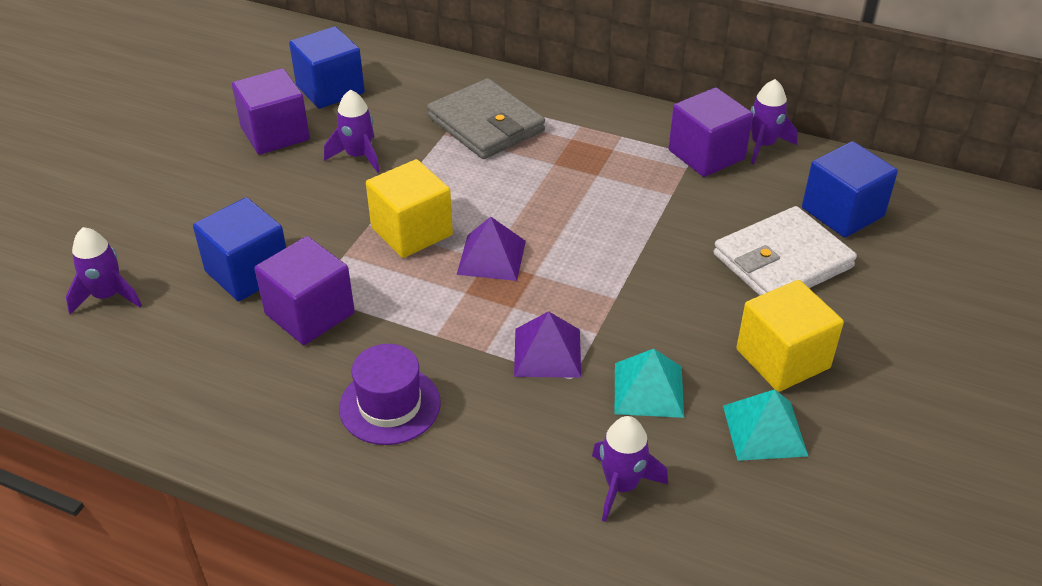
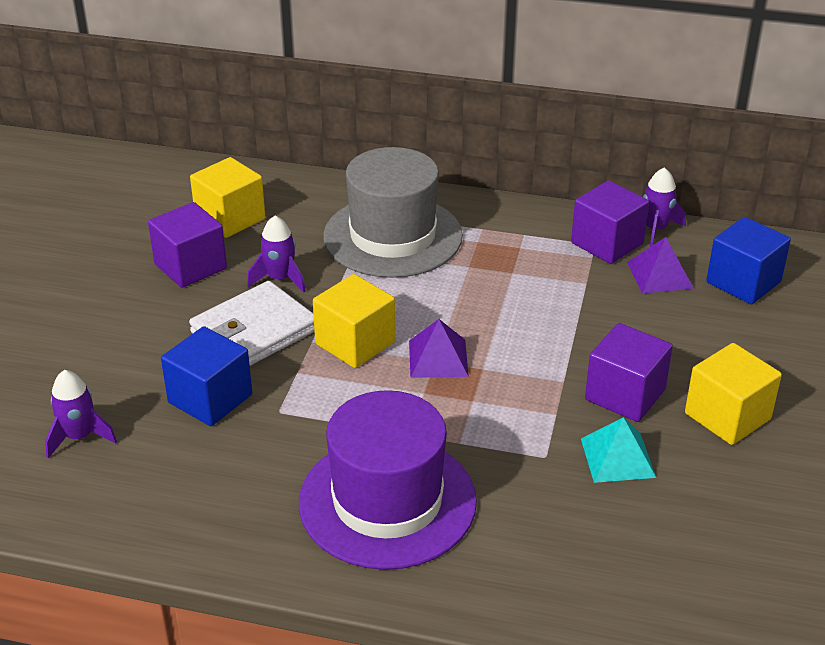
camera: 10 degrees left, 5 degrees down
(309, 314) = (283, 429): purple cube -> purple cube (625, 395)
(330, 89) = (230, 218): blue cube -> yellow cube
(390, 405) = (387, 501): purple hat -> purple hat, size x1.87
(485, 124) = (392, 236): grey wallet -> grey hat
(547, 352) = (516, 436): purple pyramid -> purple pyramid (659, 275)
(621, 485) = (618, 542): purple rocket -> none
(764, 430) = (729, 479): turquoise pyramid -> none
(782, 261) = (702, 331): white wallet -> white wallet (254, 331)

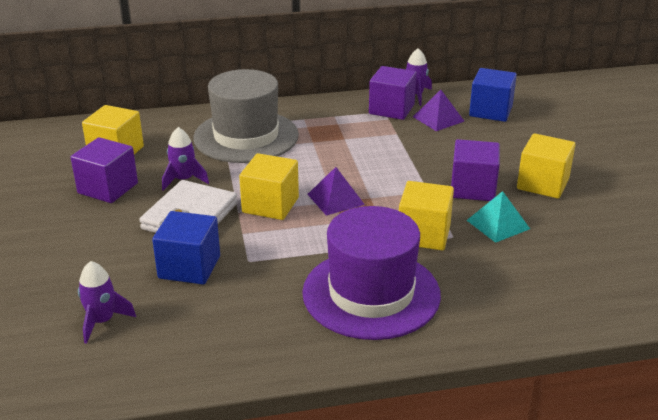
camera: 25 degrees left, 5 degrees down
(510, 442) = (424, 234): none -> yellow cube

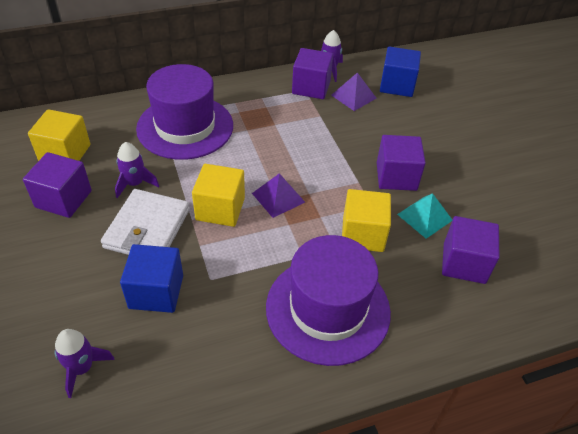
camera: 10 degrees left, 15 degrees up
(246, 136) = (185, 127): grey hat -> purple hat
(535, 266) = (464, 263): none -> purple cube
(542, 184) = (454, 167): yellow cube -> none

